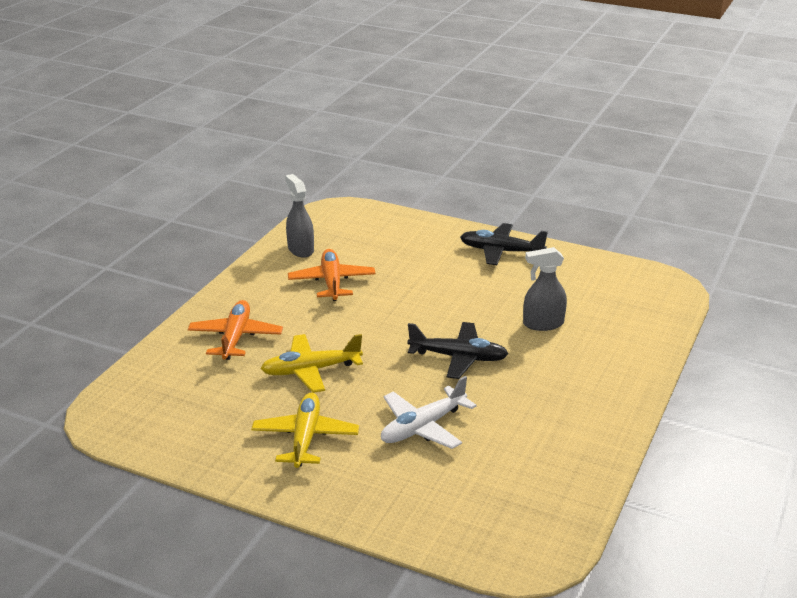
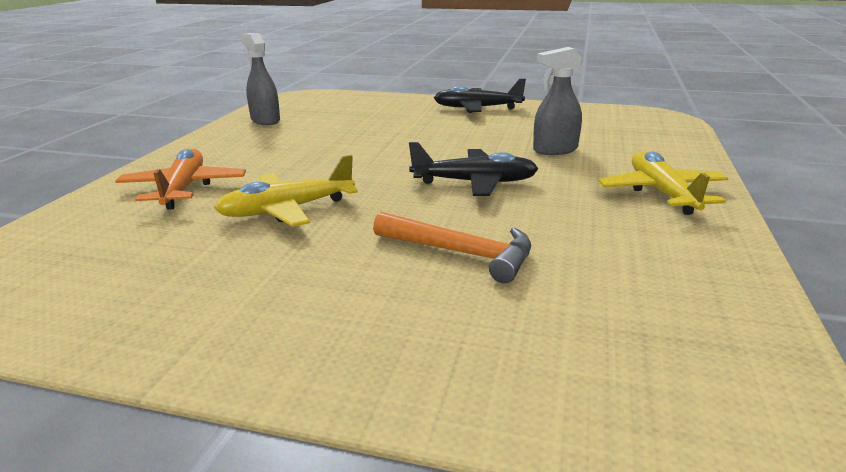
camera: 10 degrees left, 5 degrees down
(305, 438) = (287, 284): yellow plane -> yellow plane (662, 193)
(332, 282) = (303, 138): orange plane -> none
(423, 427) = (461, 253): white plane -> orange hammer

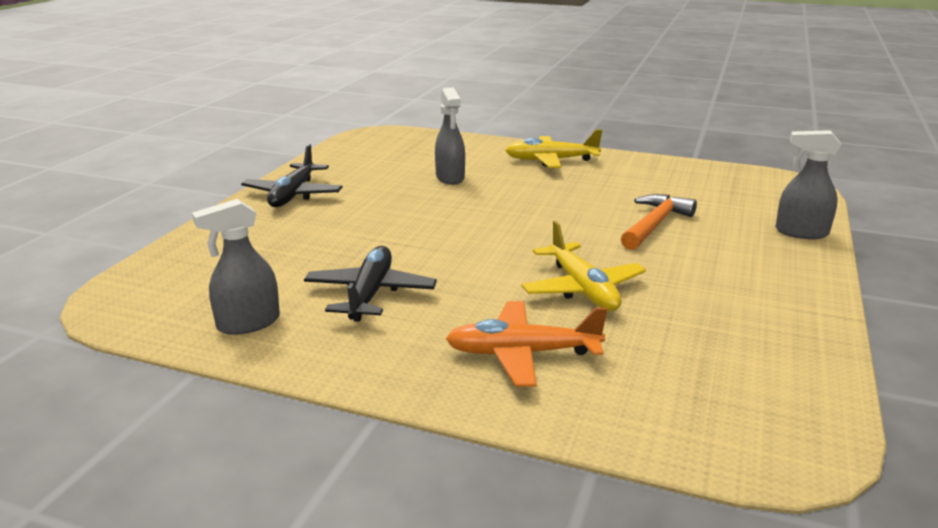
camera: 85 degrees left, 0 degrees up
(466, 389) = (801, 232): none -> grey spray bottle
(475, 183) = (523, 211): black plane -> black plane (370, 294)

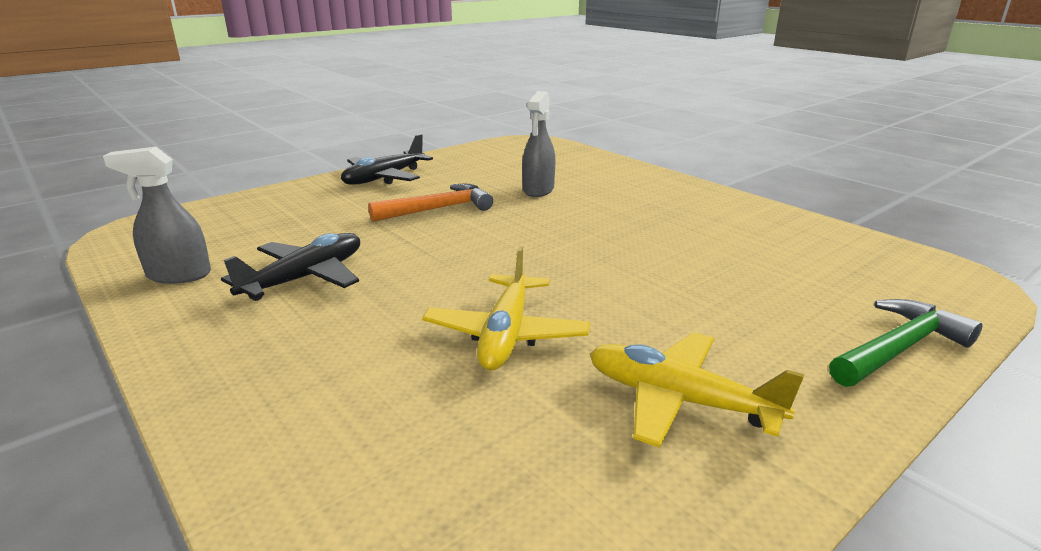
camera: 30 degrees right, 0 degrees up
(522, 353) = (338, 386): orange plane -> none
(551, 160) = (665, 193): yellow plane -> yellow plane (679, 400)
(654, 224) = (694, 285): orange hammer -> orange hammer (438, 209)
(801, 232) = (898, 348): grey spray bottle -> green hammer

